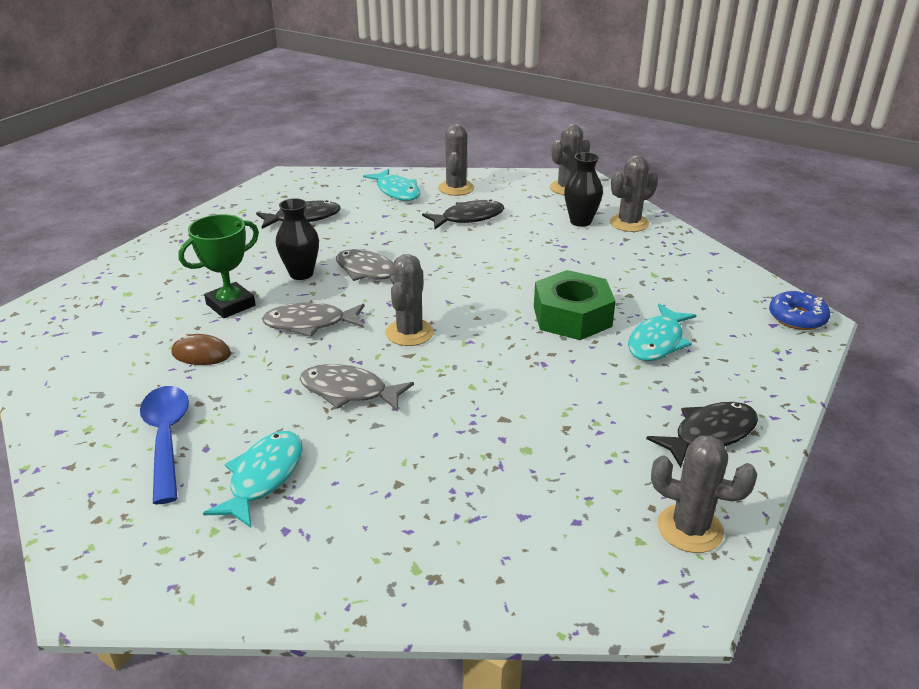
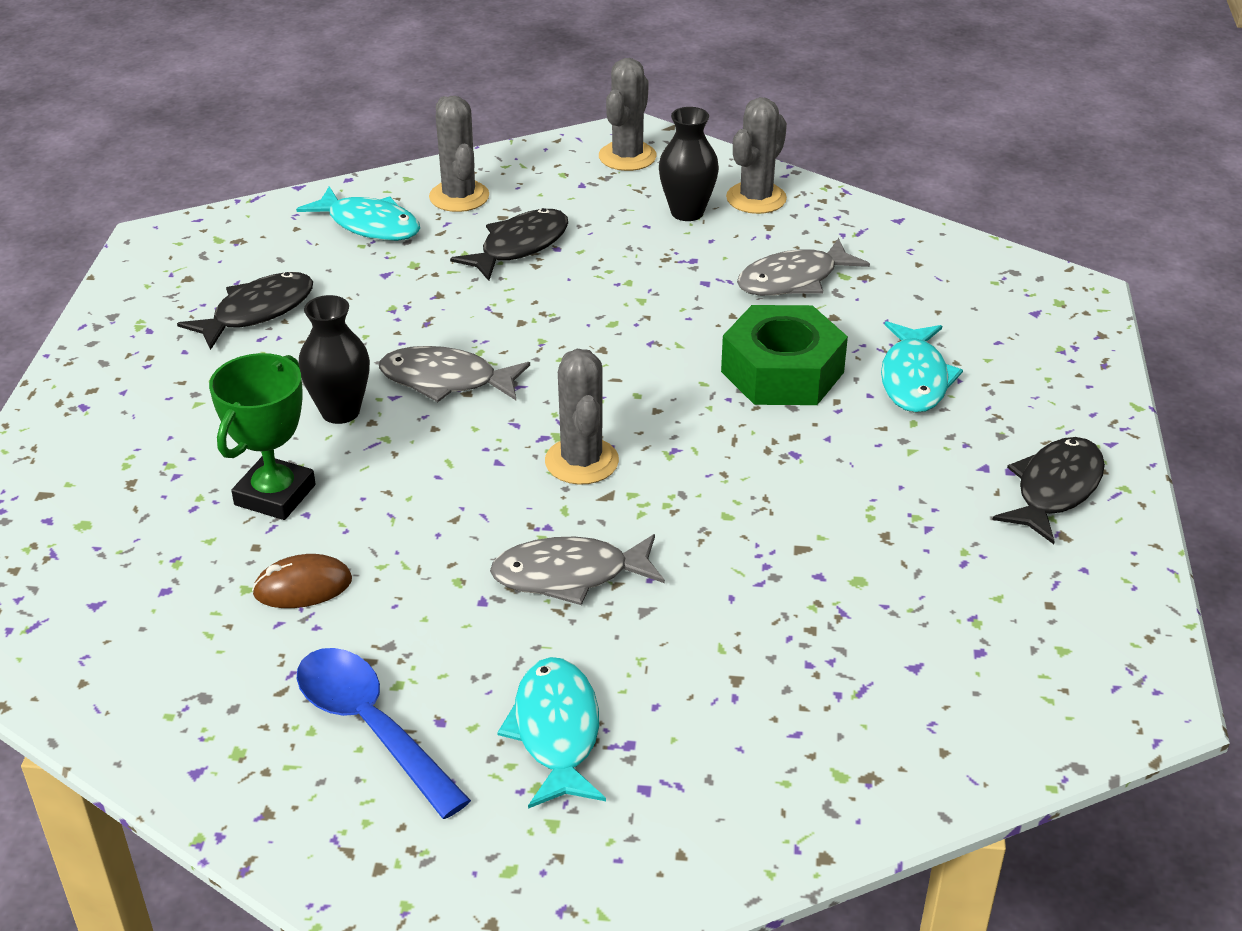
camera: 25 degrees left, 5 degrees up
(310, 324) = (425, 490): grey fish -> grey fish (793, 280)
(690, 529) = (1106, 616): grey cactus -> none
(797, 317) = (1057, 294): blue donut -> none

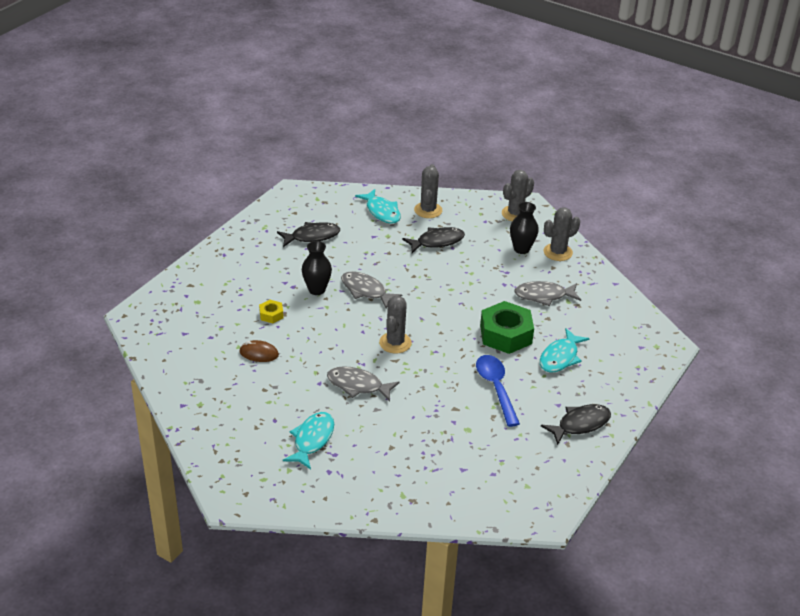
camera: 25 degrees right, 0 degrees up
(275, 495) = (271, 315): green trophy -> yellow nut
(371, 726) = (250, 412): blue spoon -> blue spoon (496, 388)

